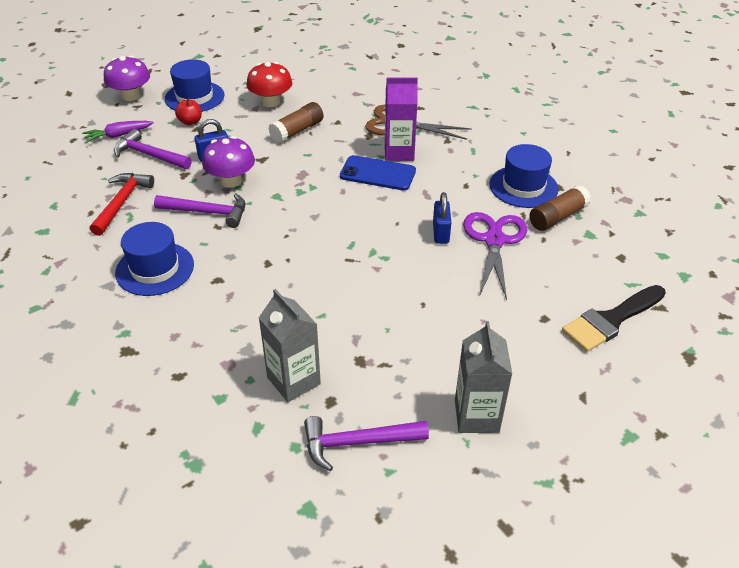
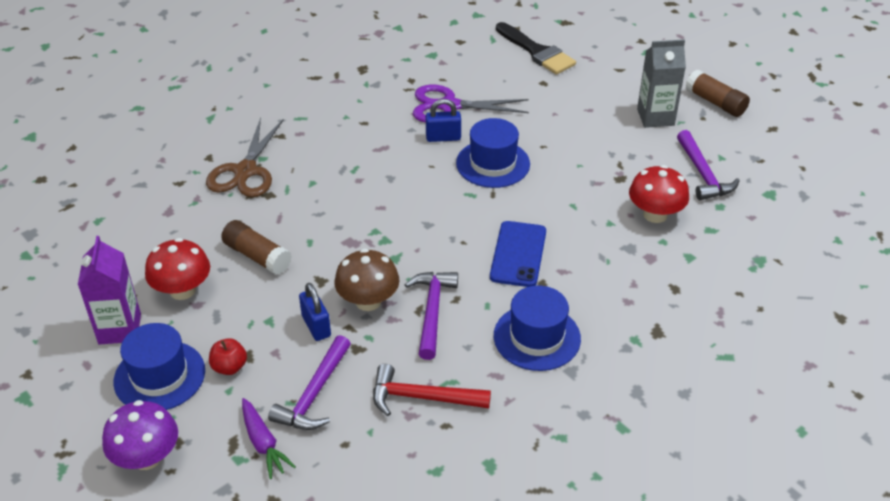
camera: 95 degrees left, 0 degrees up
(231, 181) = (368, 301): purple mushroom -> brown mushroom
(293, 381) = (655, 214): grey carton -> red mushroom
(378, 173) = (346, 183): blue phone -> blue phone (518, 254)
(399, 152) = (305, 169): purple carton -> purple carton (120, 329)
(523, 187) = (364, 87): blue hat -> blue hat (493, 164)
(557, 217) = (409, 70): brown glue stick -> brown glue stick (715, 102)

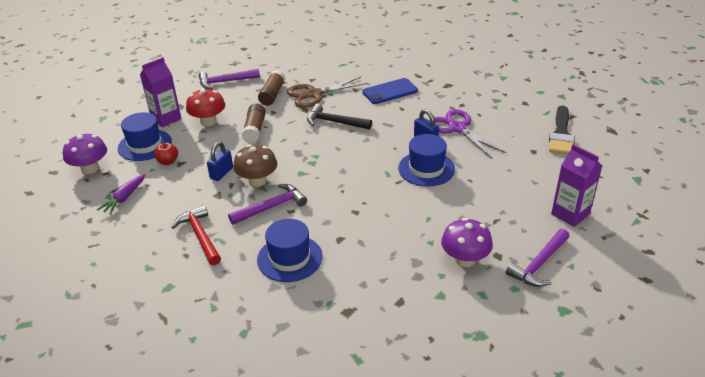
camera: 55 degrees right, 5 degrees down
(314, 394) = (171, 197): purple hammer -> purple hammer (225, 82)
(326, 184) = (334, 122): none -> black hammer
(518, 254) = (355, 216): blue phone -> blue phone (390, 91)
(655, 117) = (570, 214): grey carton -> purple carton
(655, 214) = (465, 259): red mushroom -> purple mushroom
(715, 102) = (631, 236): brown glue stick -> brown glue stick (272, 94)

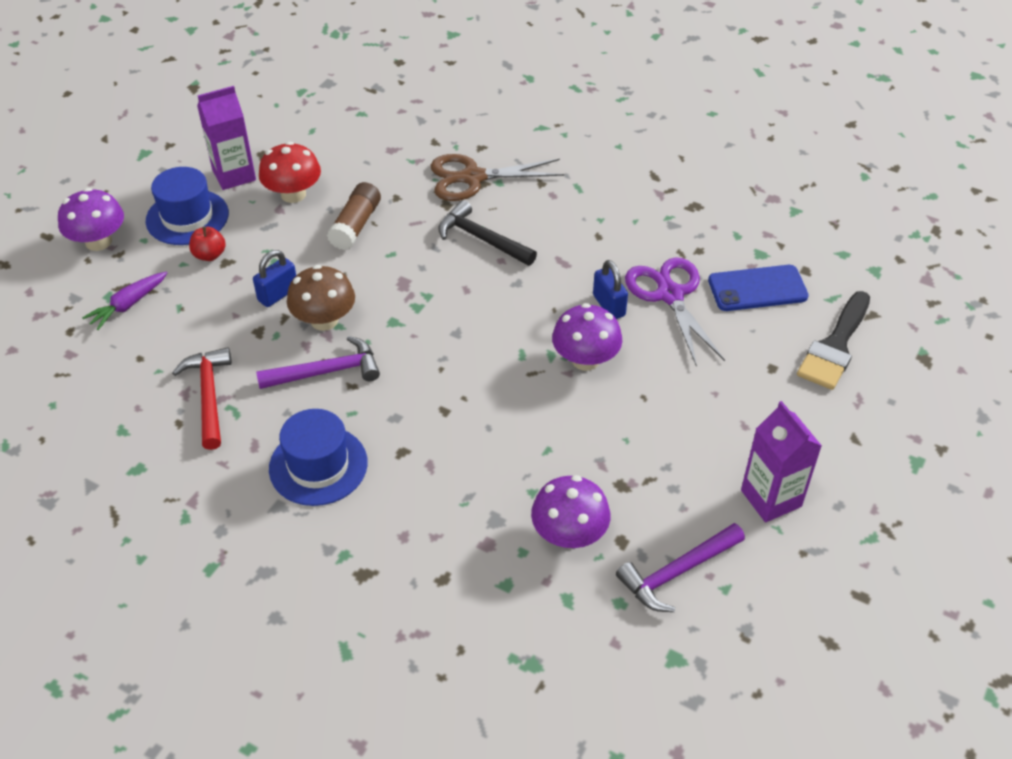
camera: 15 degrees right, 10 degrees up
(225, 82) = (346, 123): purple hammer -> none
(272, 94) = (408, 164): brown glue stick -> none
(390, 91) = (594, 198): blue phone -> blue phone (757, 288)
(426, 169) = (585, 359): blue hat -> purple mushroom

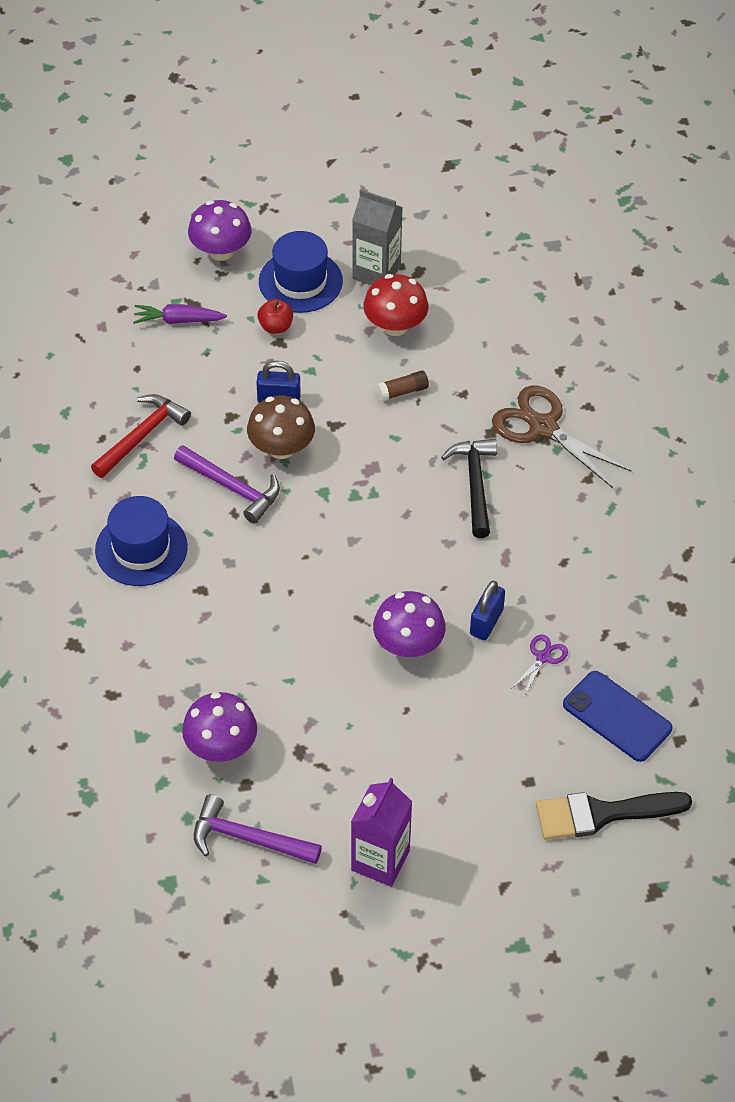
camera: 50 degrees right, 5 degrees up
(234, 175) = (376, 272): purple carton -> grey carton
(355, 225) = (402, 391): brown glue stick -> brown glue stick, size x0.63
(670, 295) = (543, 657): purple scissors -> purple scissors, size x0.47

